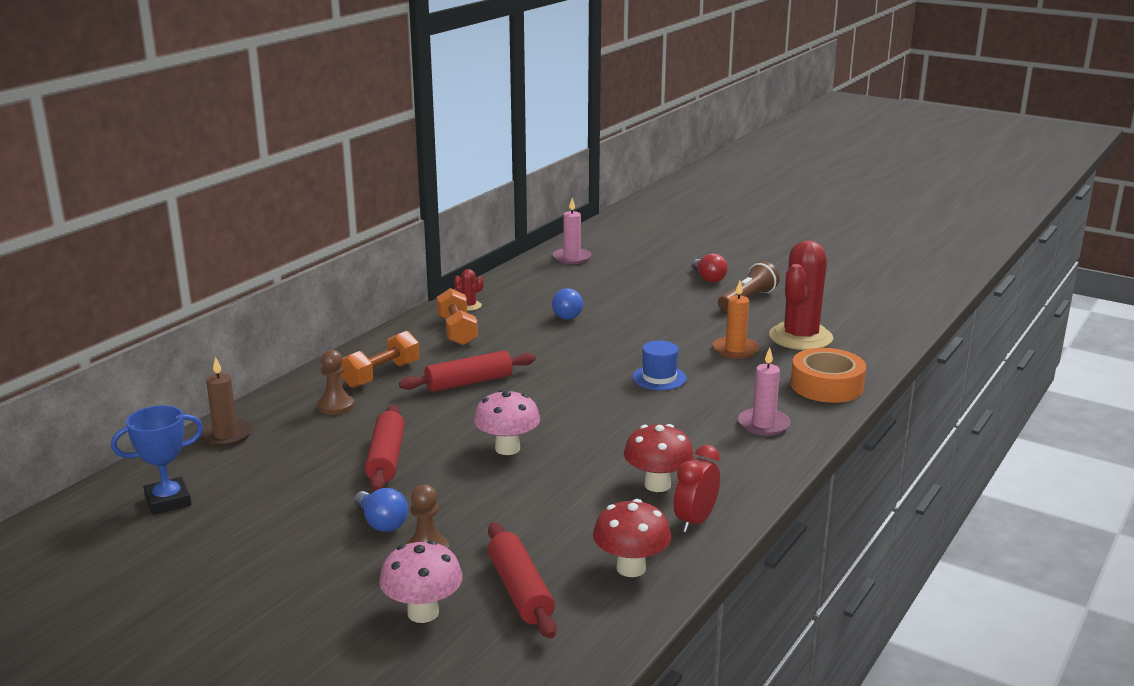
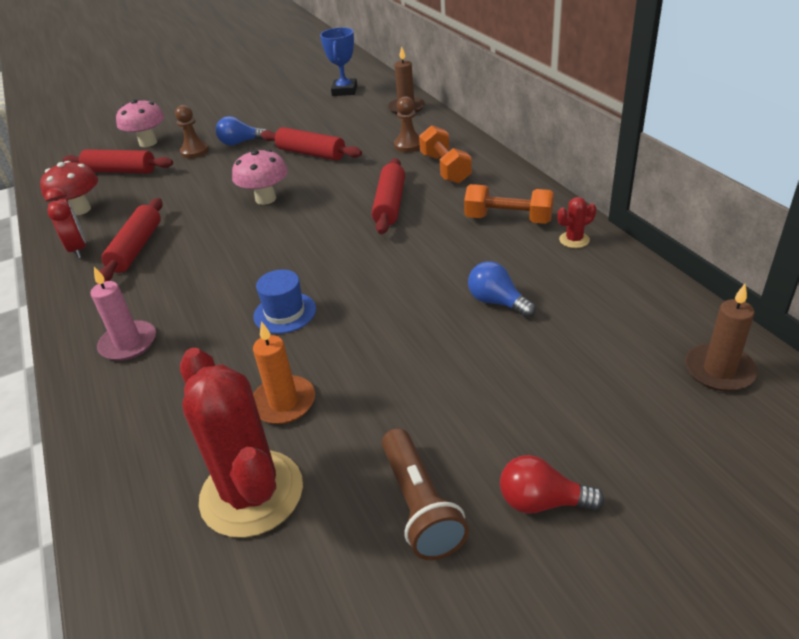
camera: 125 degrees right, 15 degrees up
(572, 258) = (719, 370): pink candle -> brown candle
(657, 485) = (136, 248): red mushroom -> red rolling pin
(826, 386) = (126, 438): orange tape -> none

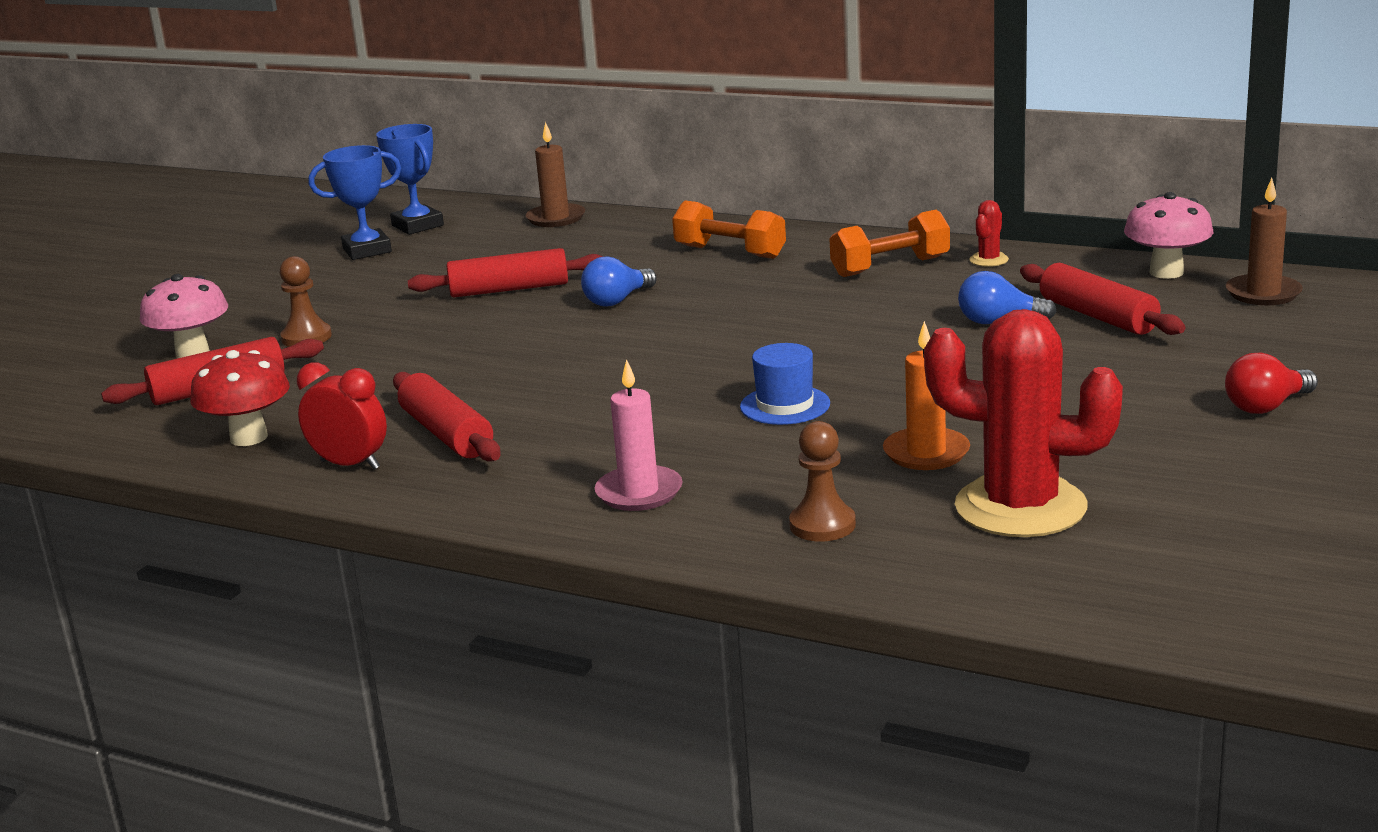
camera: 40 degrees left, 15 degrees down
(240, 143) = (366, 310): blue light bulb -> blue light bulb (617, 300)
(265, 199) = (539, 341): pink mushroom -> pink mushroom (1166, 272)
(301, 100) = (367, 250): none -> blue trophy
(389, 204) = (724, 297): red rolling pin -> red rolling pin (1097, 316)
(408, 145) = (636, 247): brown pawn -> brown pawn (822, 525)
(420, 505) = (1179, 448): brown flashlight -> none

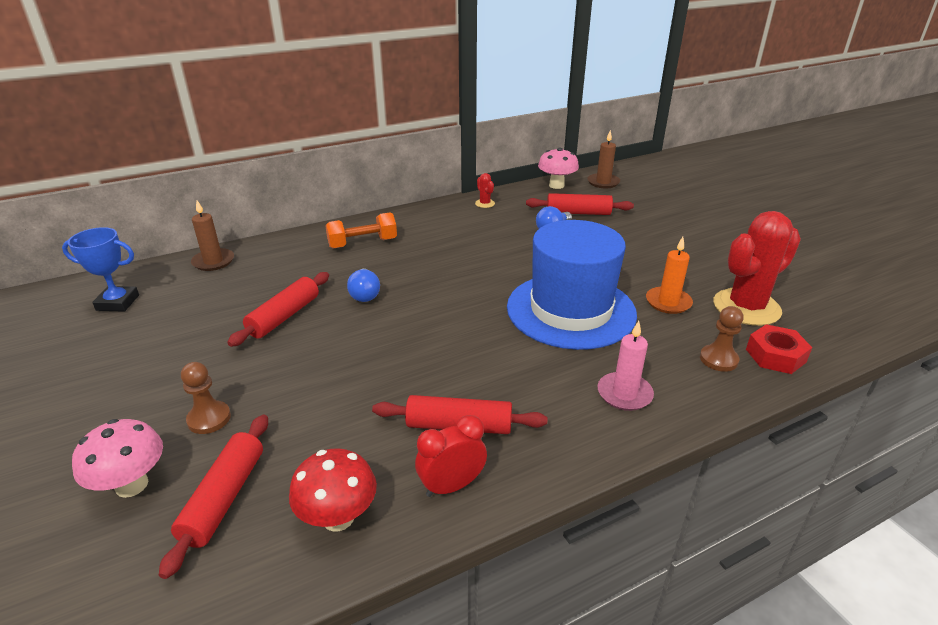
camera: 55 degrees left, 10 degrees up
(367, 250) = (114, 335): blue trophy -> none
(785, 405) = (571, 310): blue hat -> blue hat, size x2.49
(890, 267) = (453, 222): orange dumbbell -> none
(904, 560) = (775, 356): none -> red nut
(1266, 406) = (705, 226): red light bulb -> none

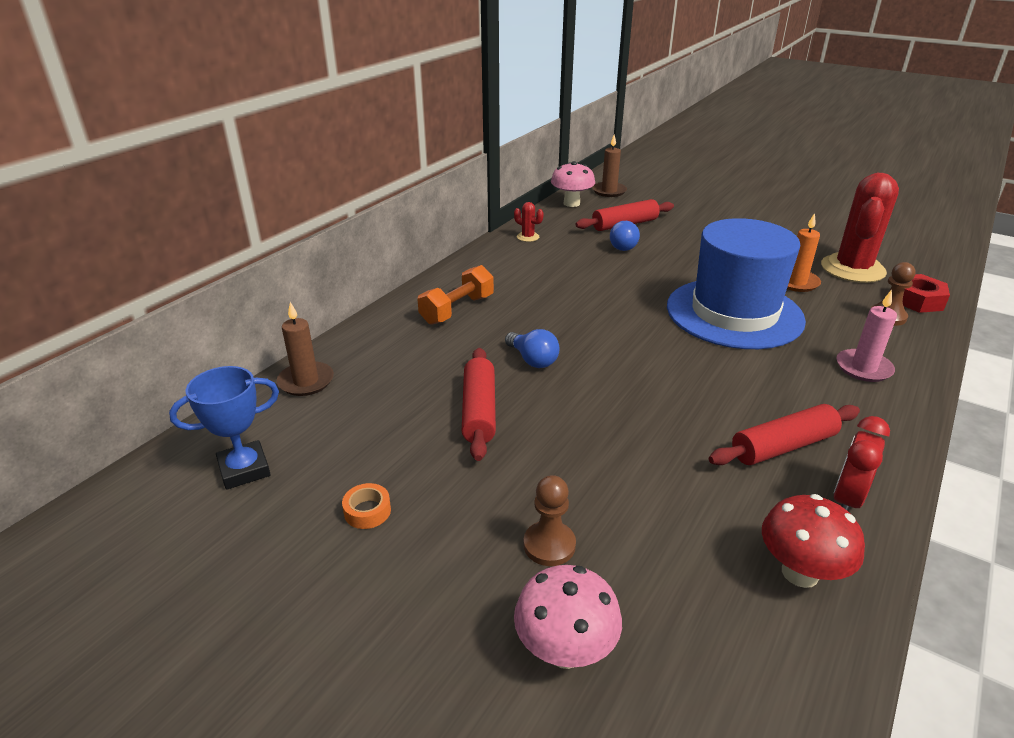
camera: 30 degrees left, 0 degrees up
(143, 353) = (367, 511): none -> orange tape
(224, 498) = (677, 611): red rolling pin -> none

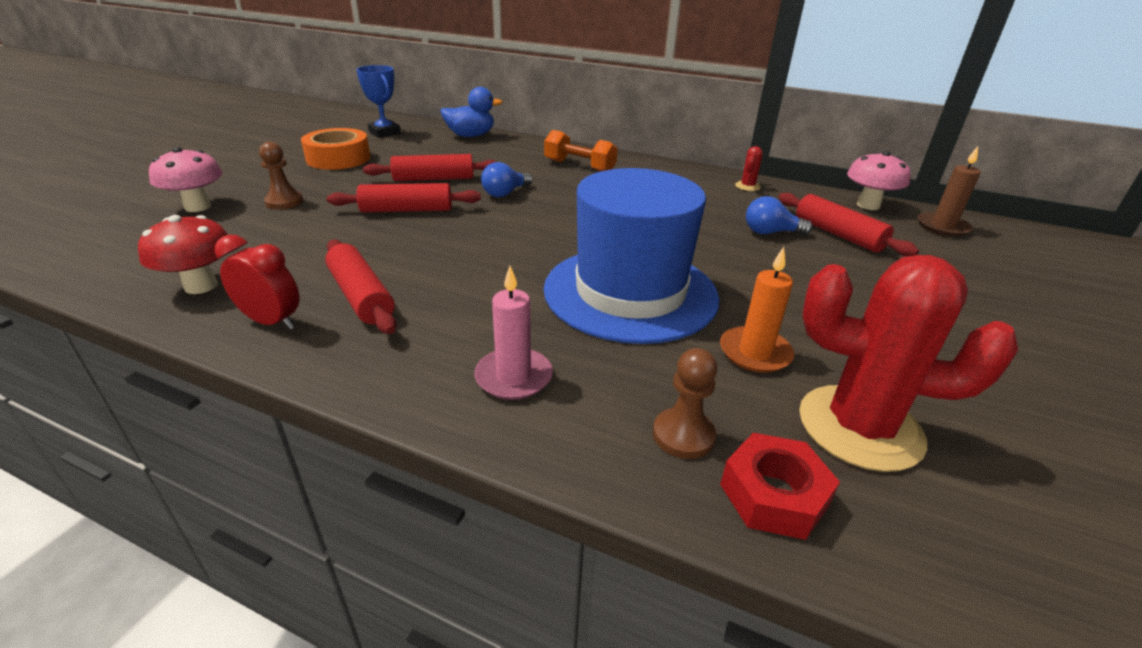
camera: 80 degrees right, 0 degrees up
(306, 381) = (471, 136): brown candle -> blue duck
(367, 511) = (338, 158): orange tape -> orange tape, size x2.21
(580, 428) = (407, 210): none -> red rolling pin

